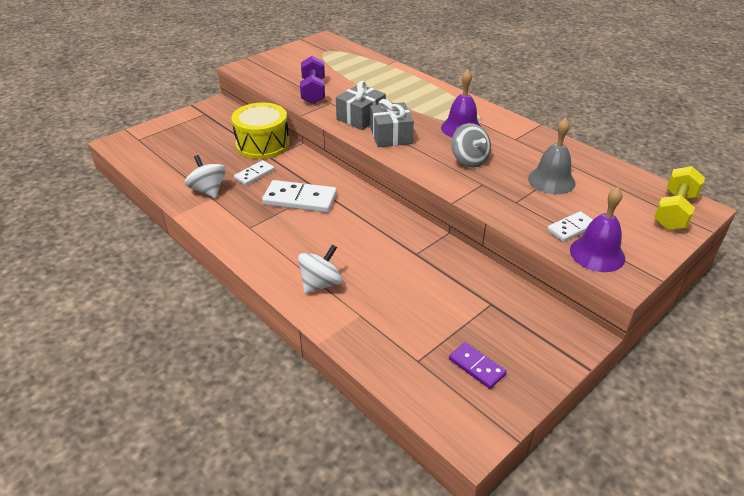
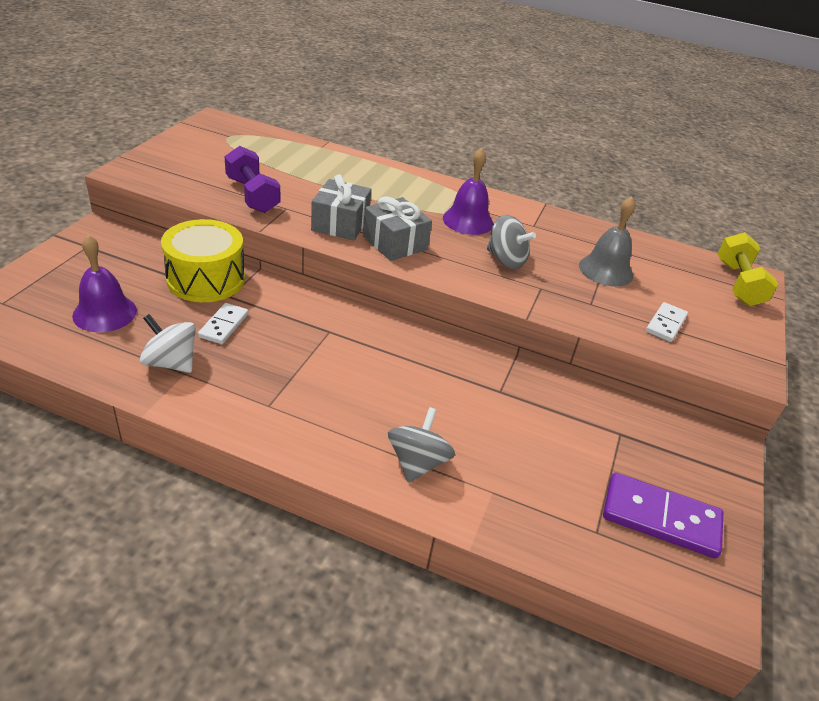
camera: 30 degrees left, 0 degrees up
(300, 199) = (310, 349): white domino -> none
(321, 284) = (417, 462): white spinning top -> grey spinning top
(476, 367) = (660, 518): purple domino -> purple domino, size x1.71
(597, 254) = (710, 348): purple bell -> purple bell (105, 313)

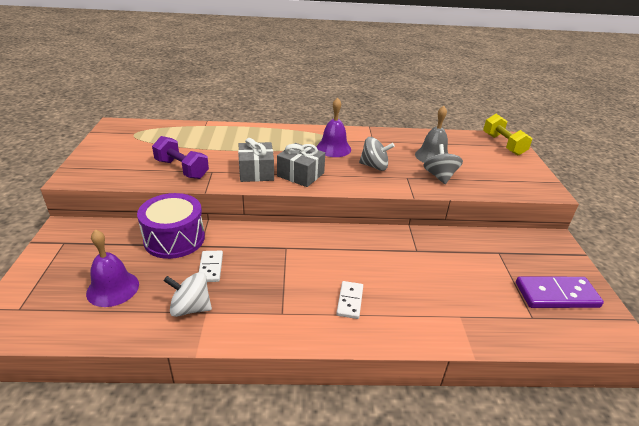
camera: 20 degrees left, 5 degrees down
(206, 279) = (174, 239): yellow drum -> purple drum
(417, 462) = (404, 315): grey spinning top -> grey spinning top (440, 177)
(665, 324) = (487, 178): white domino -> white domino (349, 301)

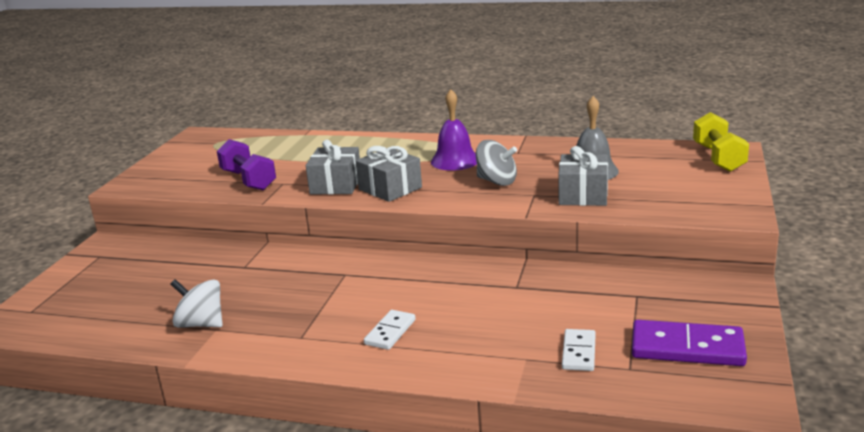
camera: 20 degrees right, 10 degrees down
(113, 288) = (129, 300): purple bell -> none
(174, 239) = (218, 258): purple drum -> none
(210, 268) = (244, 288): white domino -> white domino (578, 352)
(440, 177) = (583, 195): grey spinning top -> grey gift

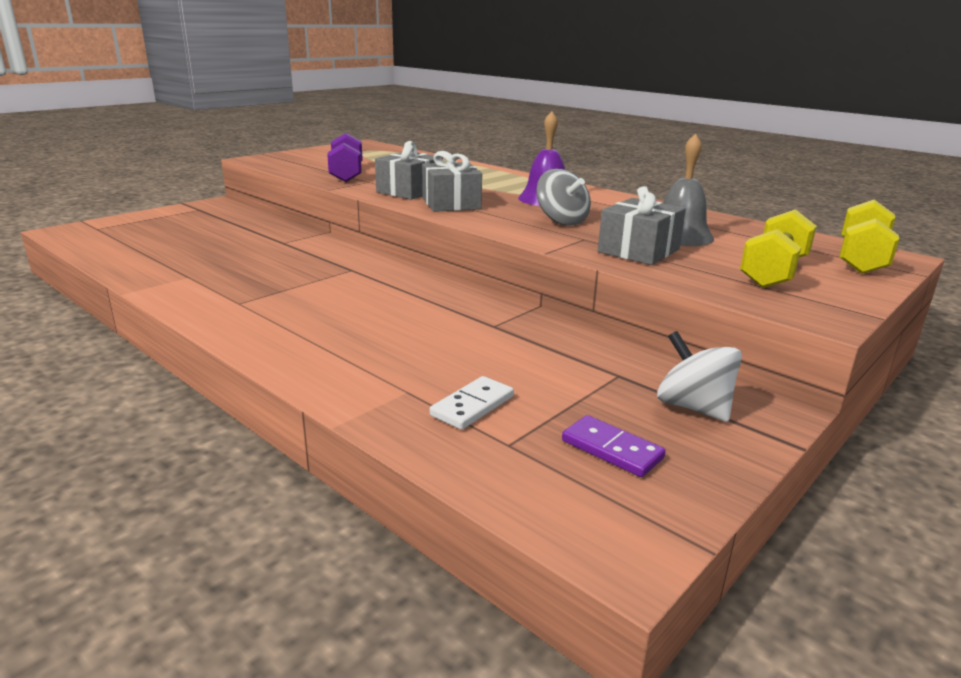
camera: 25 degrees right, 0 degrees up
(201, 324) = (185, 270): white spinning top -> white spinning top (693, 407)
(390, 332) = (316, 323): white domino -> none
(682, 187) = (774, 272): none -> yellow dumbbell
(687, 348) = (611, 449): purple domino -> purple domino, size x0.58

